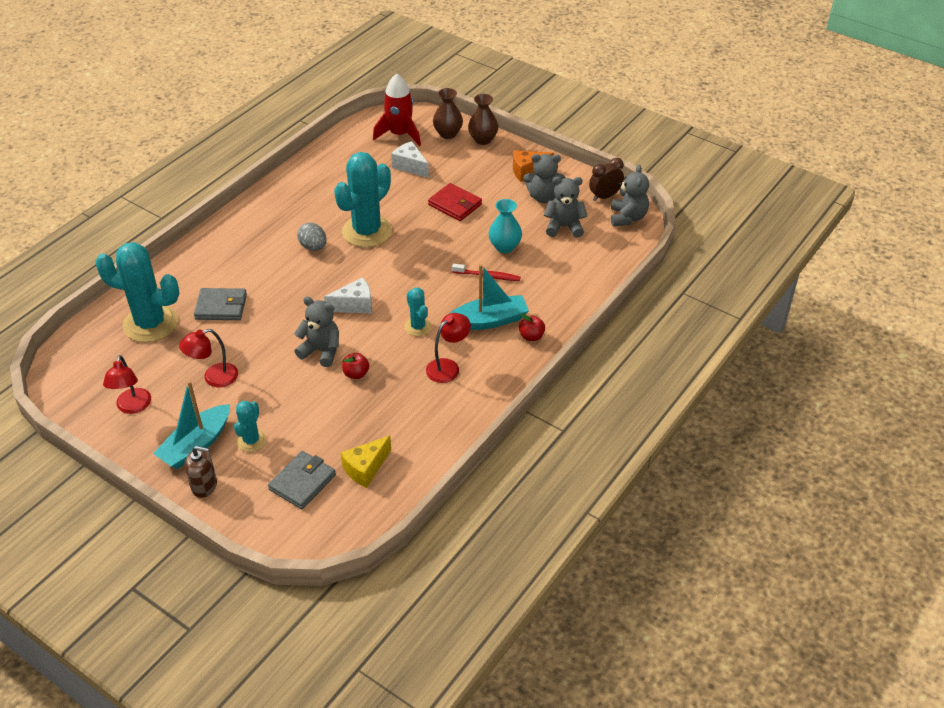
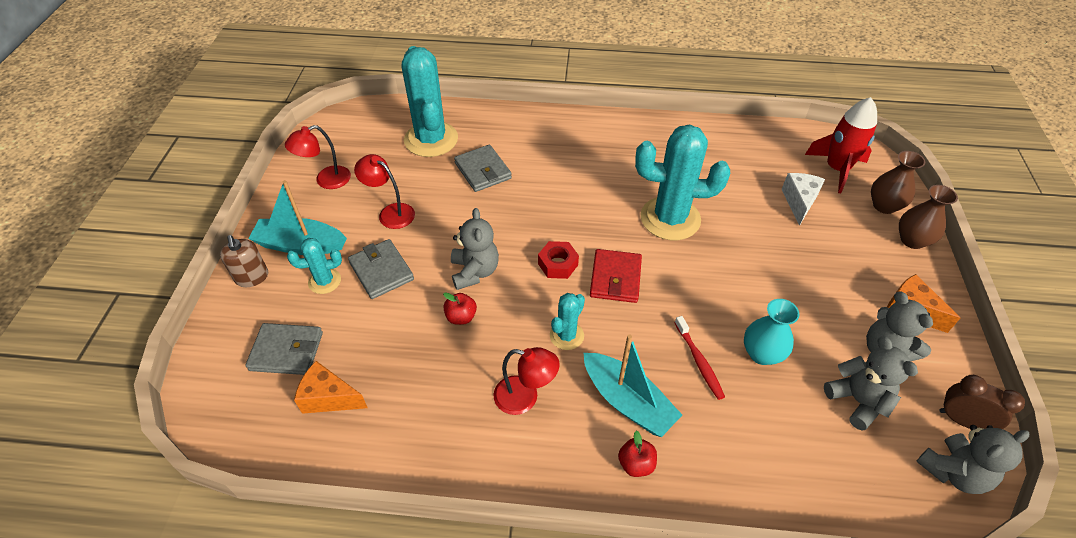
camera: 60 degrees right, 5 degrees up
(272, 403) = (381, 271): none -> grey wallet
(313, 247) = (612, 191): grey egg -> none
(354, 305) = (558, 264): white cheese -> red nut
(365, 468) = (329, 398): yellow cheese -> orange cheese
(455, 205) = (782, 270): red wallet -> red wallet (615, 278)

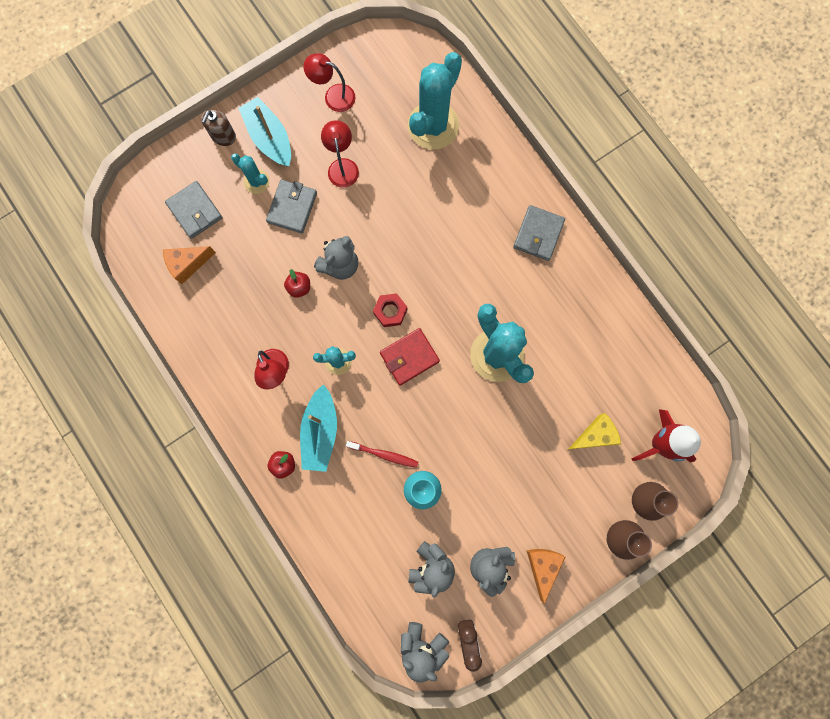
camera: 50 degrees right, 30 degrees up
(329, 398) = (188, 264): orange cheese -> orange cheese turned 90 degrees counterclockwise
(483, 171) = (433, 190): grey wallet -> grey wallet (538, 234)
(699, 361) = (384, 454): red toothbrush -> red toothbrush turned 105 degrees counterclockwise
(799, 202) = (595, 435): white cheese -> yellow cheese

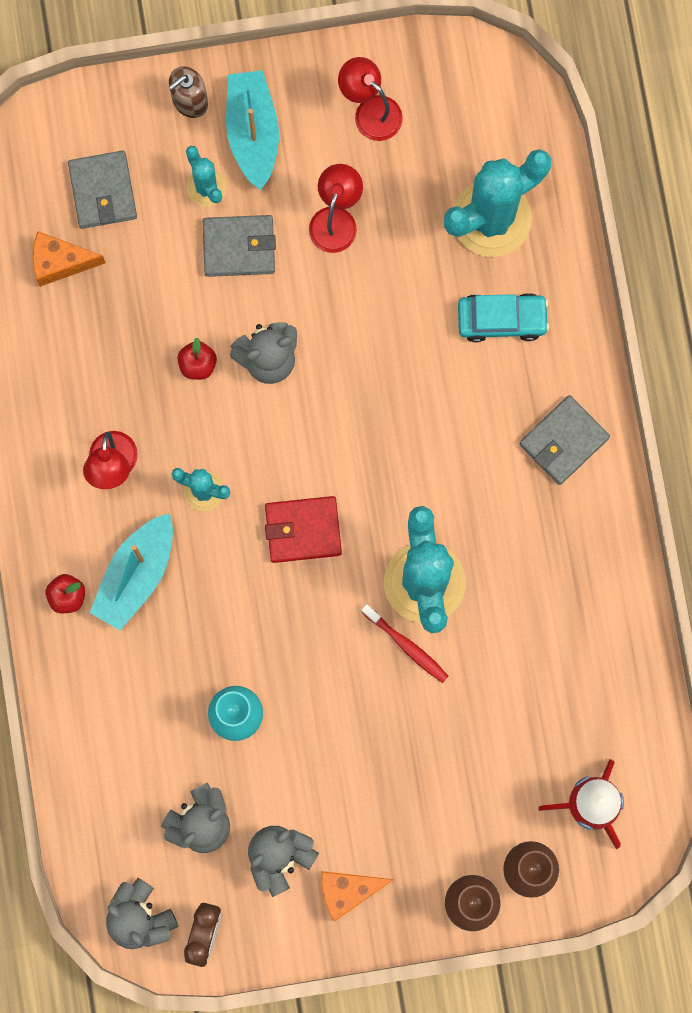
camera: 25 degrees right, 0 degrees up
(292, 207) = (239, 247): grey wallet -> grey wallet turned 45 degrees clockwise
(384, 454) = (207, 645): red toothbrush -> red toothbrush (406, 646)
(390, 311) = (306, 455): red nut -> none
(467, 180) = (502, 319): none -> turquoise car
(542, 566) = (348, 891): orange cheese -> orange cheese turned 135 degrees counterclockwise
(595, 435) = (504, 753): yellow cheese -> none

